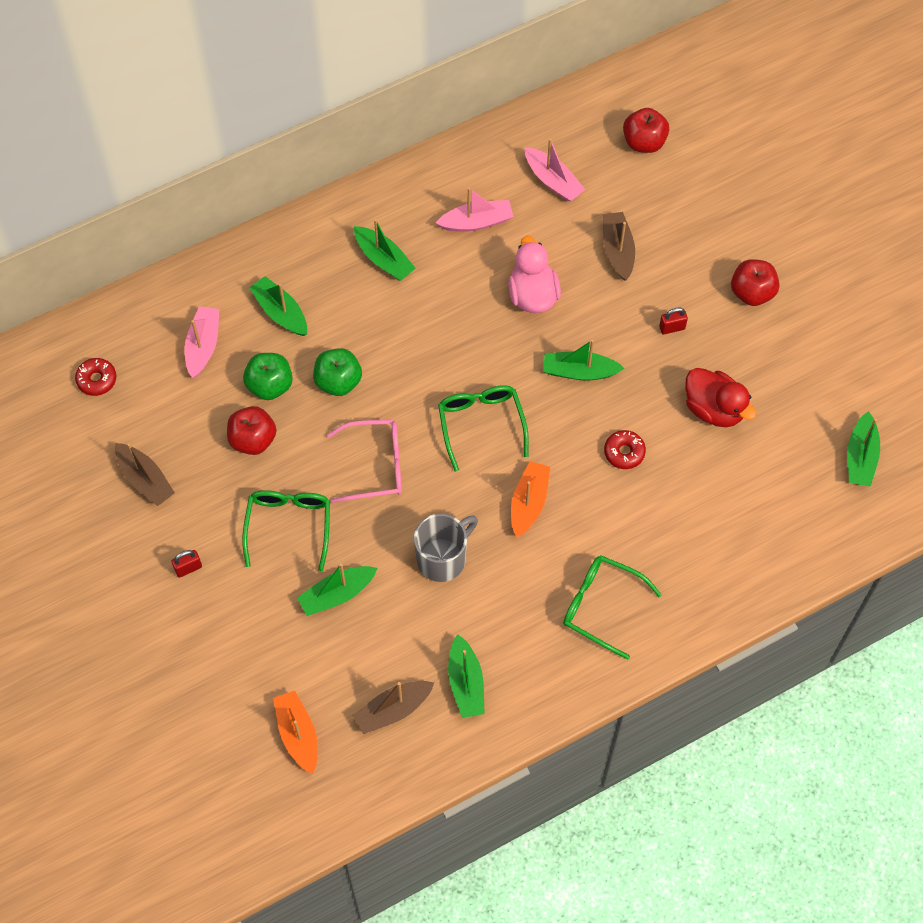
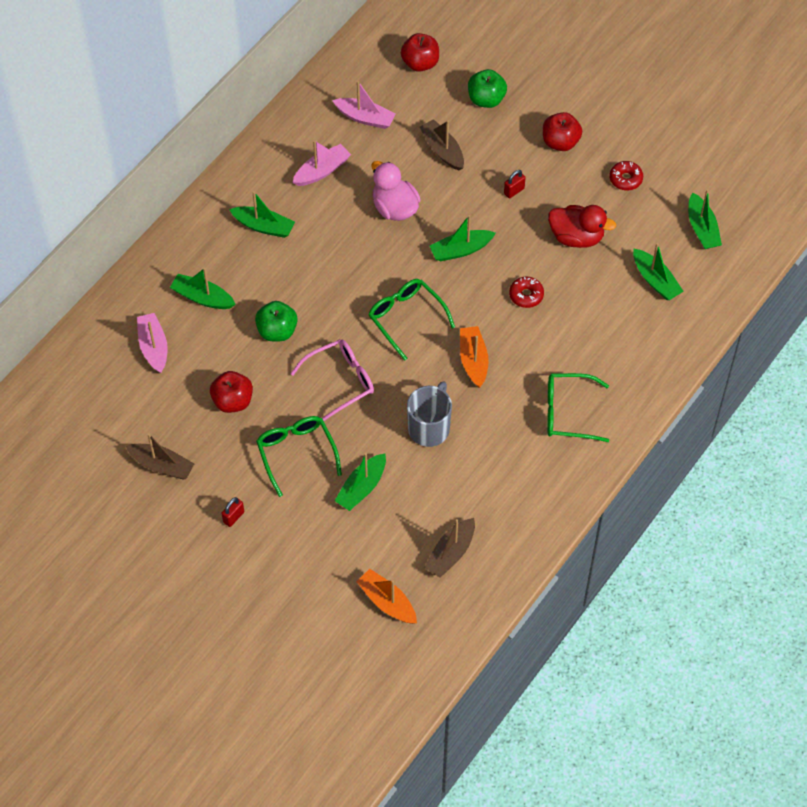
camera: 25 degrees left, 5 degrees down
(97, 380) = (80, 407): red donut -> red donut (625, 179)
(270, 385) = (224, 355): green apple -> green apple (486, 99)
(466, 683) = (496, 510): green boat -> green boat (655, 280)

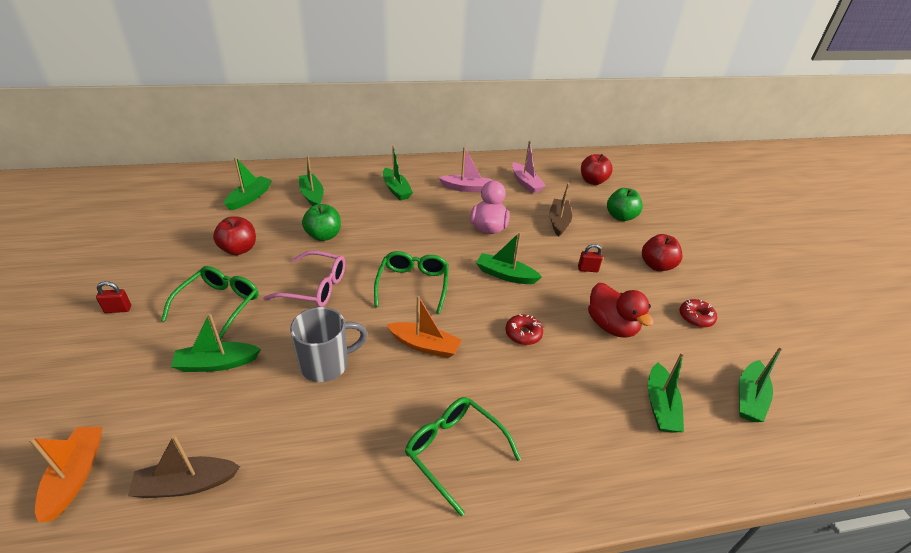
camera: 40 degrees right, 20 degrees down
(153, 347) = (249, 198): pink boat -> green boat
(162, 465) = (144, 250): brown boat -> none
(473, 360) = (425, 345): orange boat -> orange boat turned 75 degrees clockwise

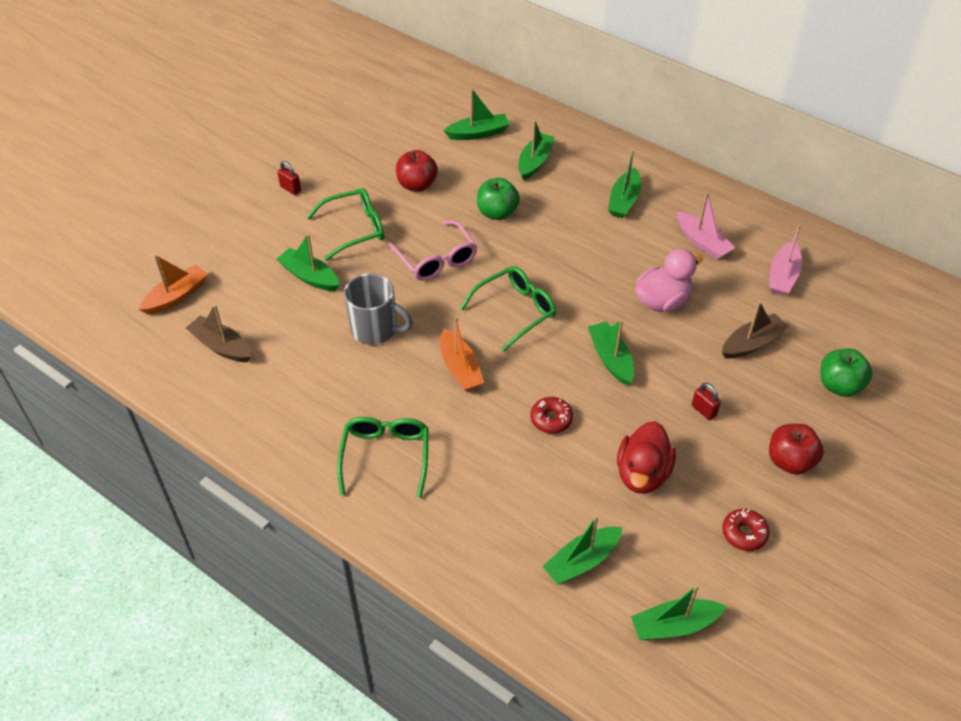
camera: 50 degrees right, 10 degrees up
(593, 181) = (877, 323): red apple -> none

